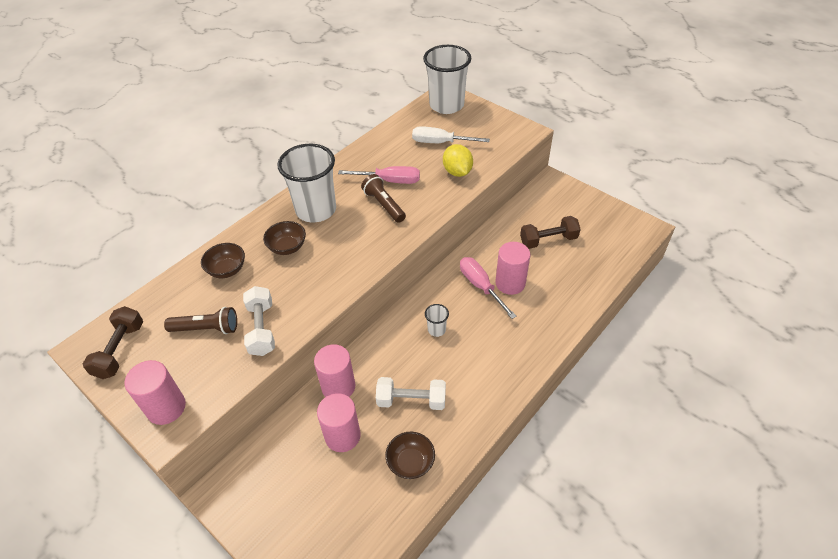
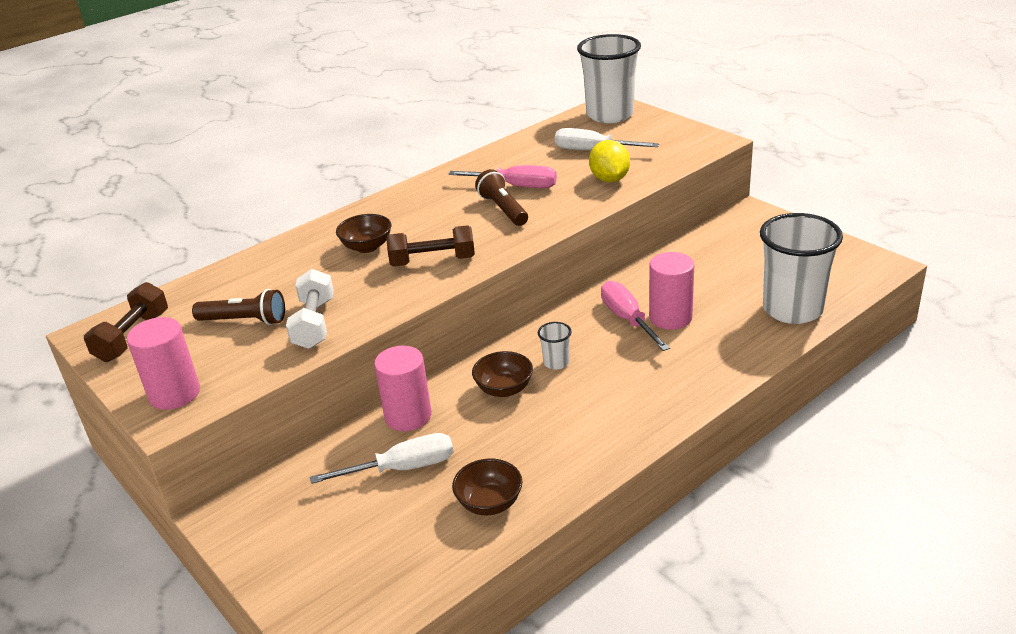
camera: 10 degrees right, 15 degrees down
(227, 270) = (285, 266): brown bowl -> brown bowl (504, 389)
(316, 210) = (412, 212): white cup -> white cup (792, 309)
(342, 436) = (402, 468): pink cylinder -> white screwdriver
(411, 400) = (505, 436): white dumbbell -> none
(548, 240) = (734, 274): brown dumbbell -> brown dumbbell (433, 261)

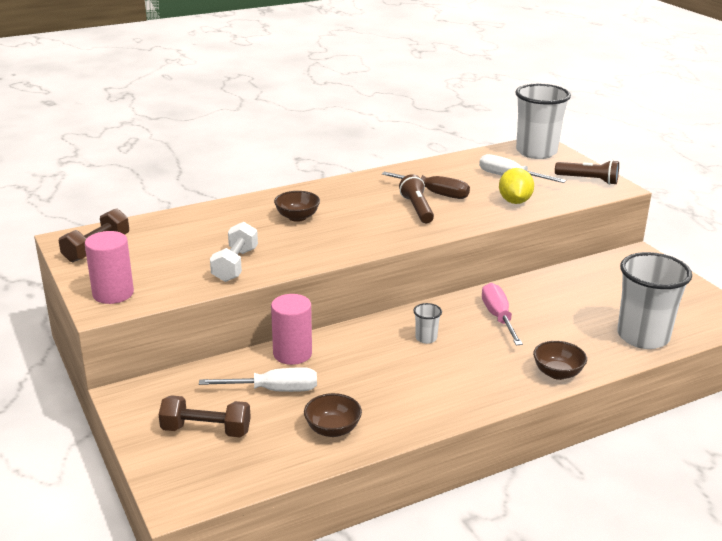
camera: 10 degrees right, 5 degrees down
(244, 321) = (183, 253): brown flashlight -> brown flashlight (588, 180)
(433, 261) = (345, 237): brown dumbbell -> brown dumbbell (206, 430)
(504, 389) = (376, 349): brown bowl -> brown bowl (557, 373)
(516, 186) = (435, 193): pink screwdriver -> brown screwdriver
(670, 318) = (535, 323): pink cylinder -> none

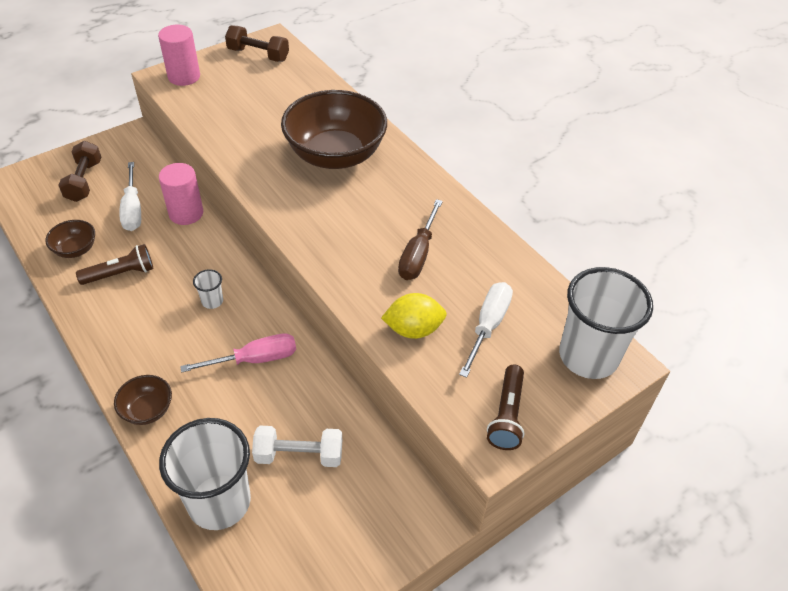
camera: 80 degrees right, 20 degrees up
(235, 265) = (234, 130): white dumbbell -> white dumbbell (299, 455)
(297, 217) = (335, 155): brown bowl -> brown bowl, size x2.21
(417, 209) = (373, 241): brown flashlight -> brown flashlight (120, 274)

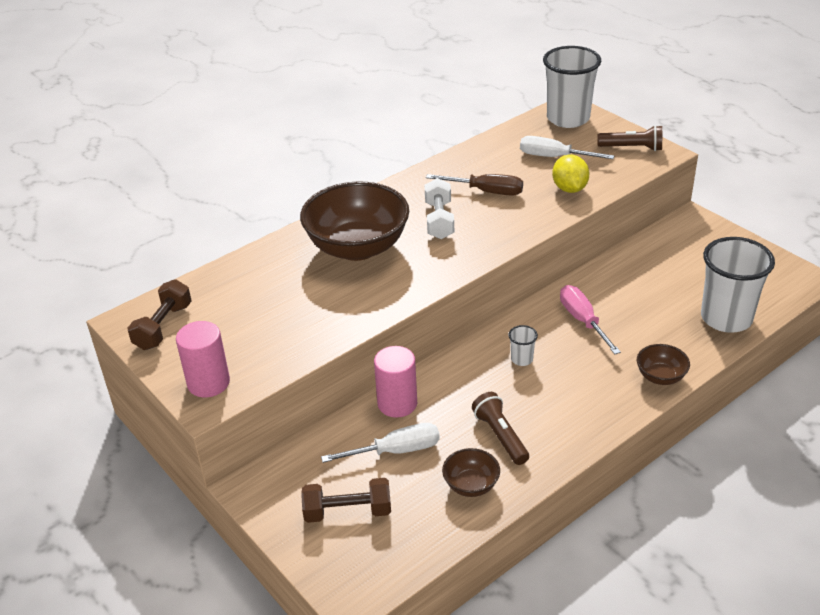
camera: 90 degrees left, 10 degrees down
(299, 455) = (667, 283): white dumbbell -> white dumbbell (439, 220)

